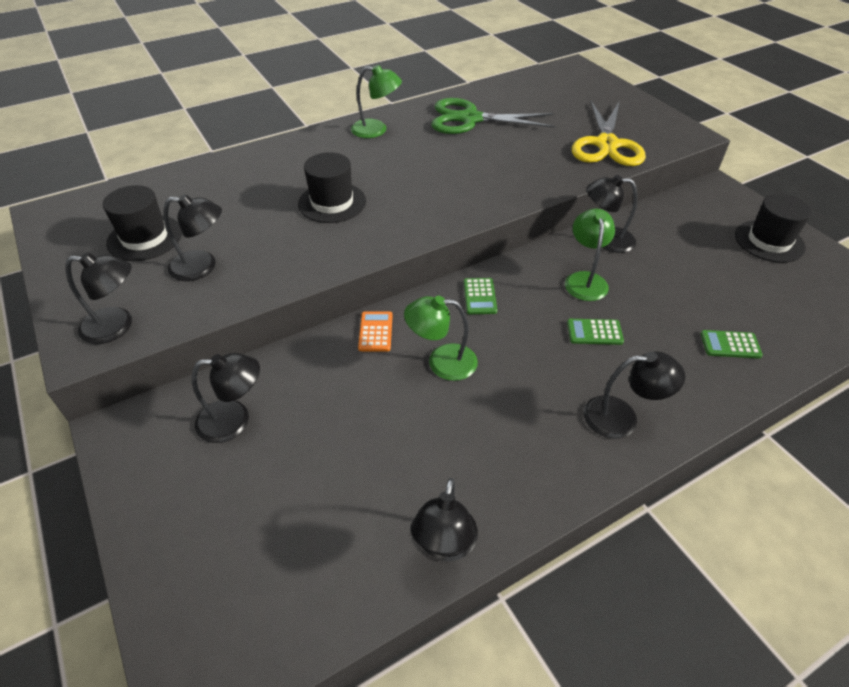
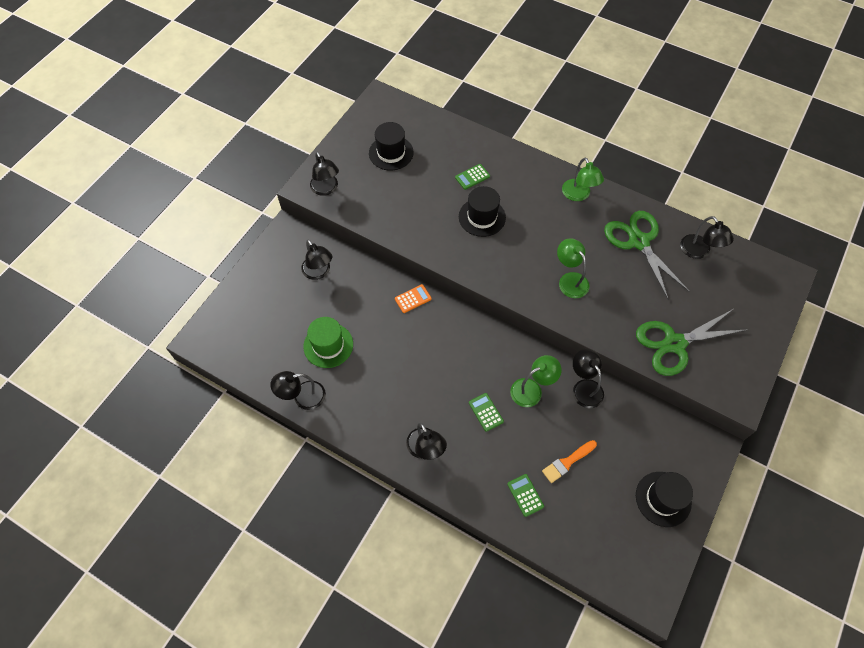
camera: 60 degrees right, 15 degrees up
(202, 267) = (387, 193): black lamp -> black lamp (699, 252)
(373, 464) = (328, 345): none -> green hat
(442, 362) = (411, 342): green lamp -> green lamp (570, 280)
(480, 296) = (476, 337): green calculator -> green calculator (472, 177)
(606, 145) = (674, 343): yellow scissors -> green scissors
(697, 291) = (567, 462): none -> orange brush

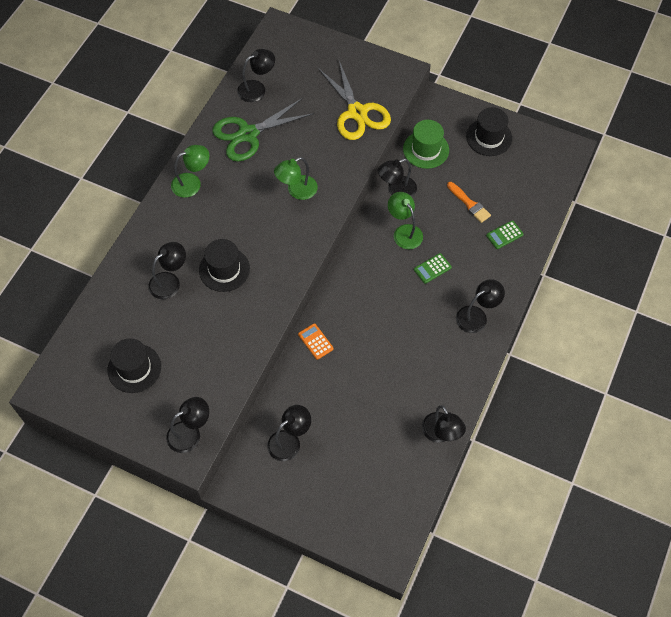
camera: 95 degrees left, 0 degrees up
(328, 345) = (379, 418): green hat -> green hat (426, 149)
(472, 177) = (169, 281): green calculator -> black lamp
(674, 343) = (357, 113): green scissors -> yellow scissors

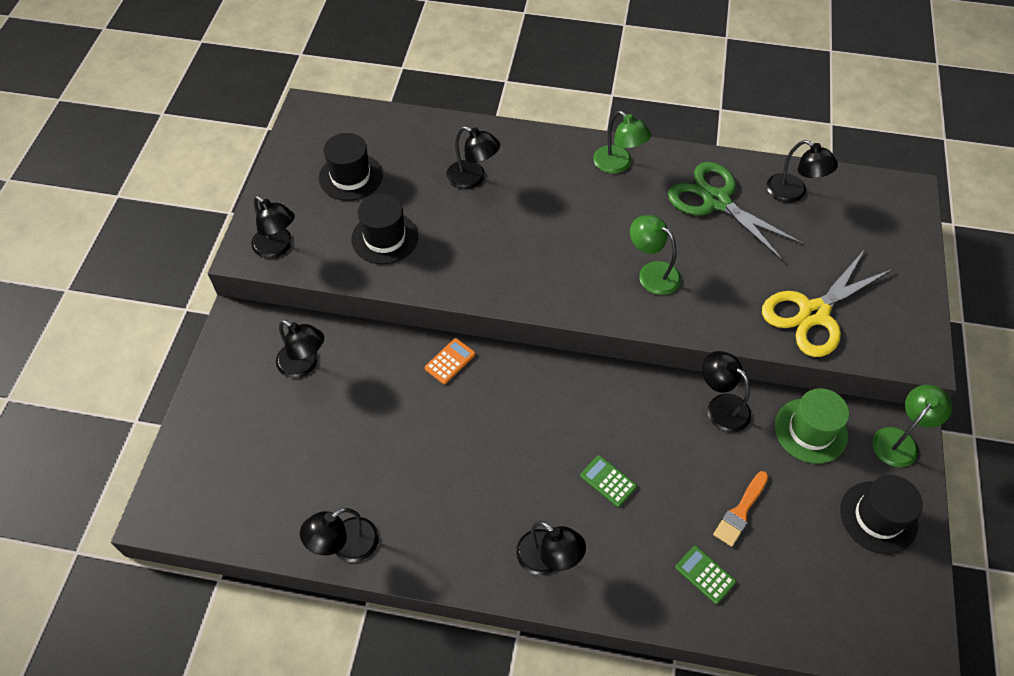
camera: 75 degrees right, 5 degrees down
(224, 269) = (506, 226): black hat -> black hat (384, 238)
(404, 232) = (656, 431): green lamp -> green lamp (900, 440)

